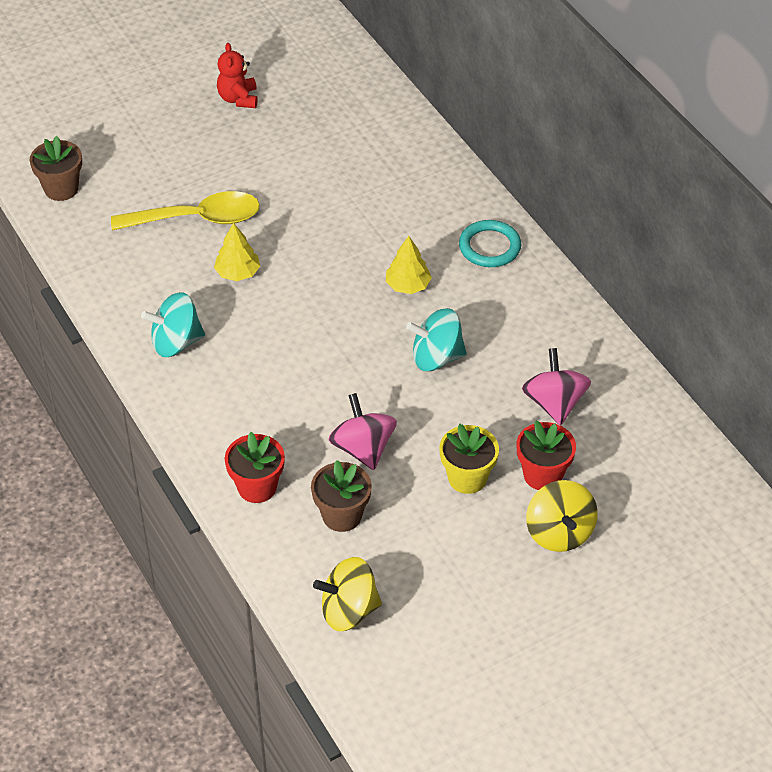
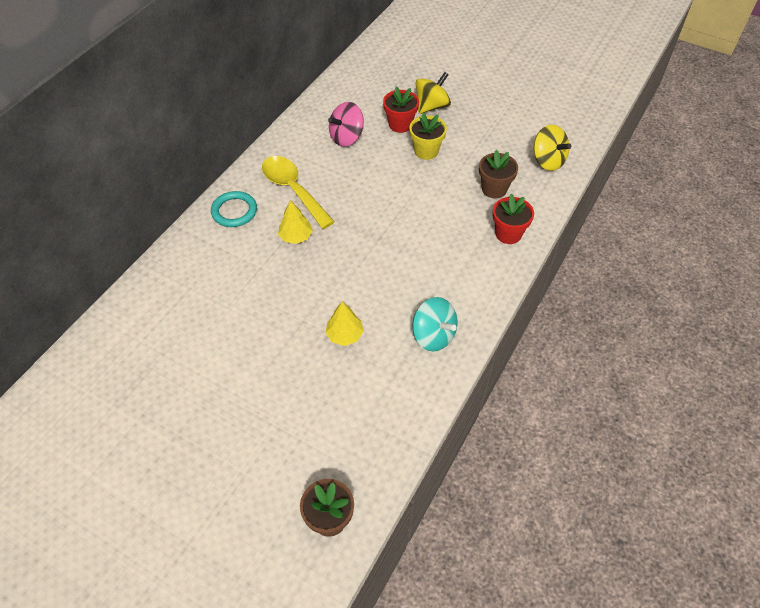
camera: 120 degrees left, 5 degrees up
(197, 219) = (305, 391): yellow spoon -> yellow spoon (293, 190)
(238, 99) = (141, 444): red teddy bear -> none
(363, 448) = (442, 200): pink spinning top -> none
(436, 357) = (348, 198): turquoise spinning top -> none

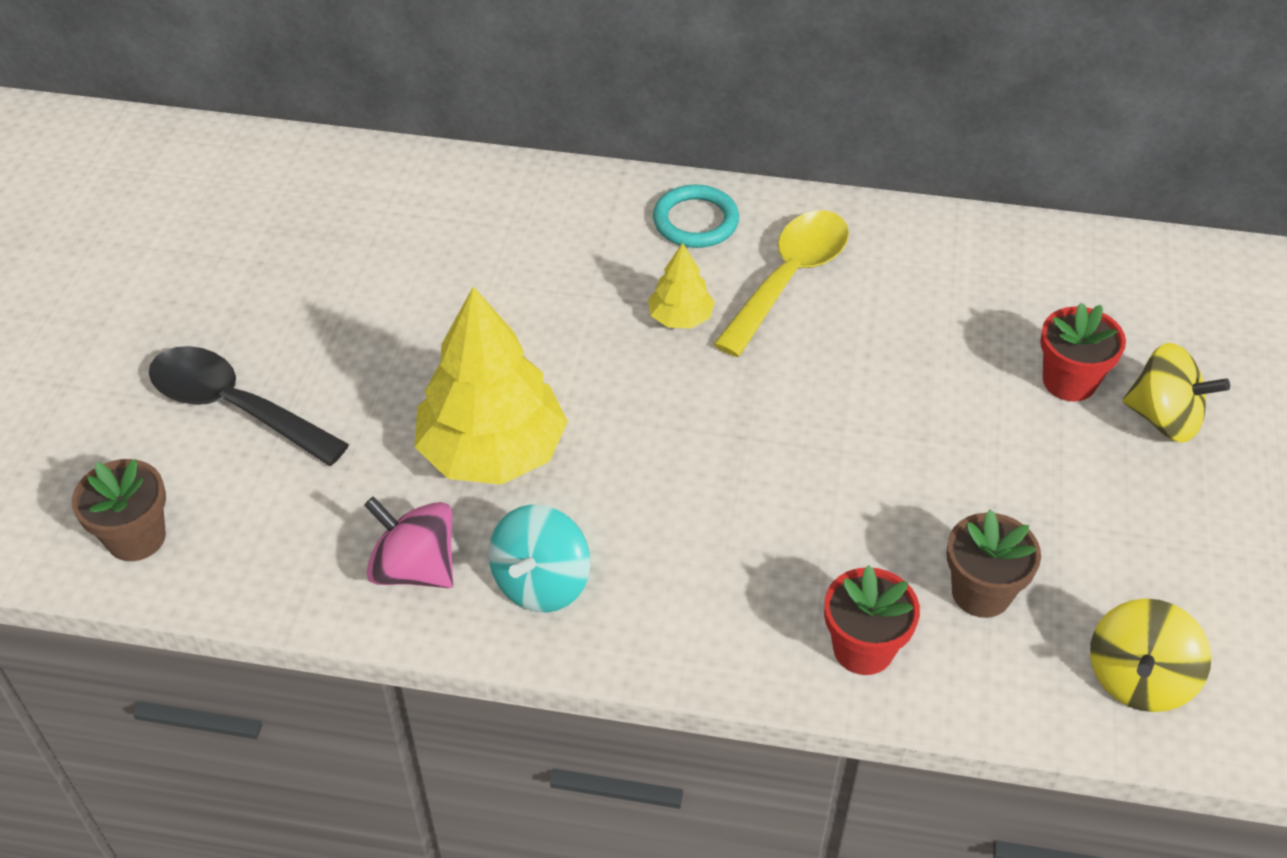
camera: 70 degrees right, 5 degrees down
(254, 450) = (234, 407): none -> black spoon
(344, 335) = (492, 451): yellow tree -> yellow tree, size x2.10
(346, 137) = (974, 310): pink spinning top -> pink spinning top (415, 568)
(426, 151) = (1019, 445): yellow flower pot -> none

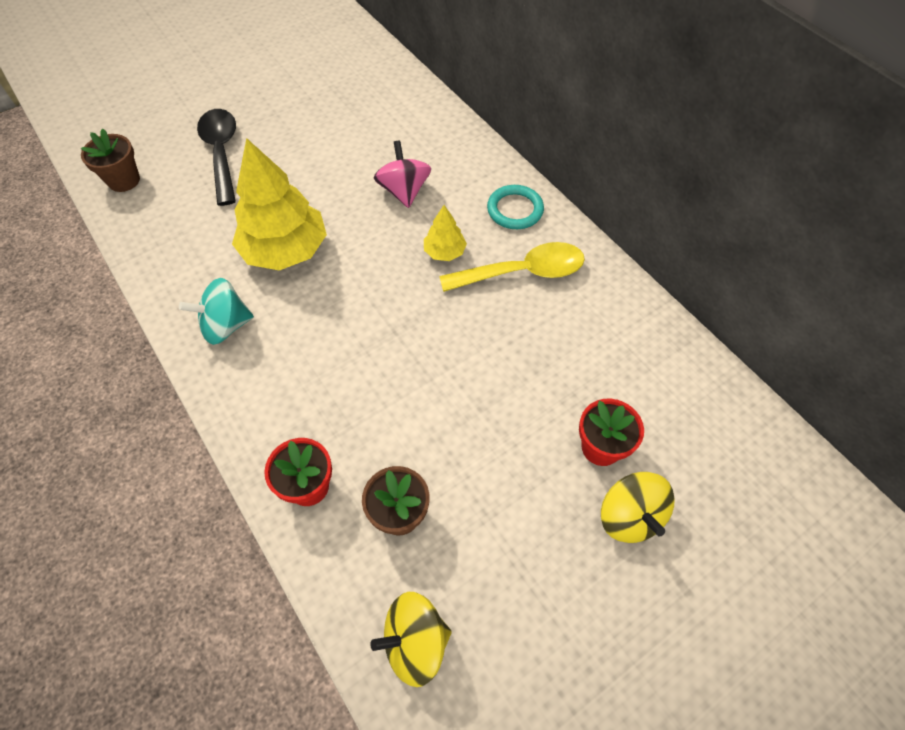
camera: 45 degrees right, 10 degrees up
(415, 568) = (191, 276): pink spinning top -> pink spinning top (404, 191)

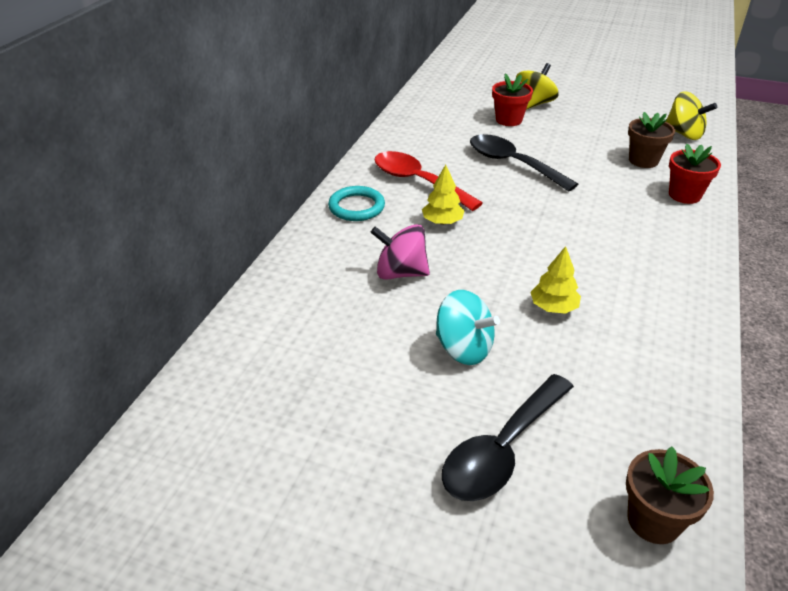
camera: 125 degrees left, 20 degrees down
(226, 326) = (662, 295): turquoise spinning top -> turquoise spinning top (463, 349)
(285, 250) = (553, 307): yellow tree -> yellow tree, size x0.48
(404, 191) = (400, 273): pink spinning top -> pink spinning top turned 60 degrees clockwise
(496, 372) = (512, 164): none -> black spoon
(523, 272) = (418, 182): yellow spoon -> red spoon

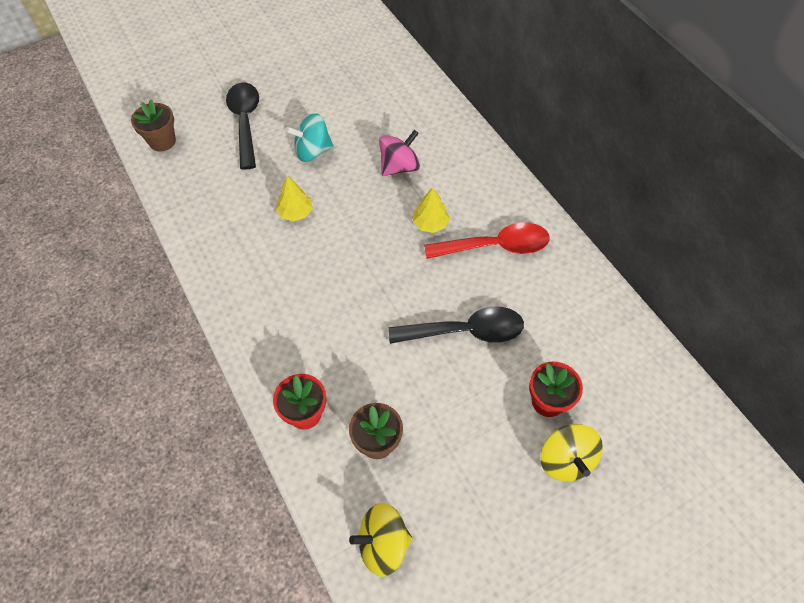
camera: 130 degrees right, 20 degrees up
(356, 207) = (494, 190): turquoise ring -> none

